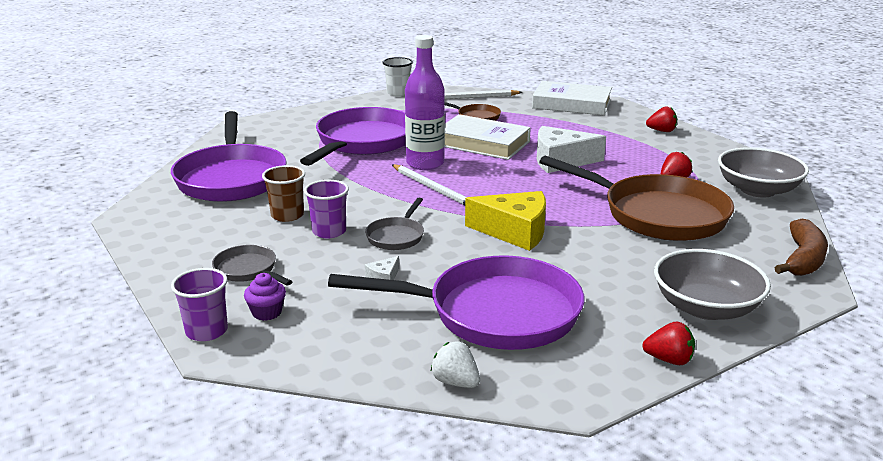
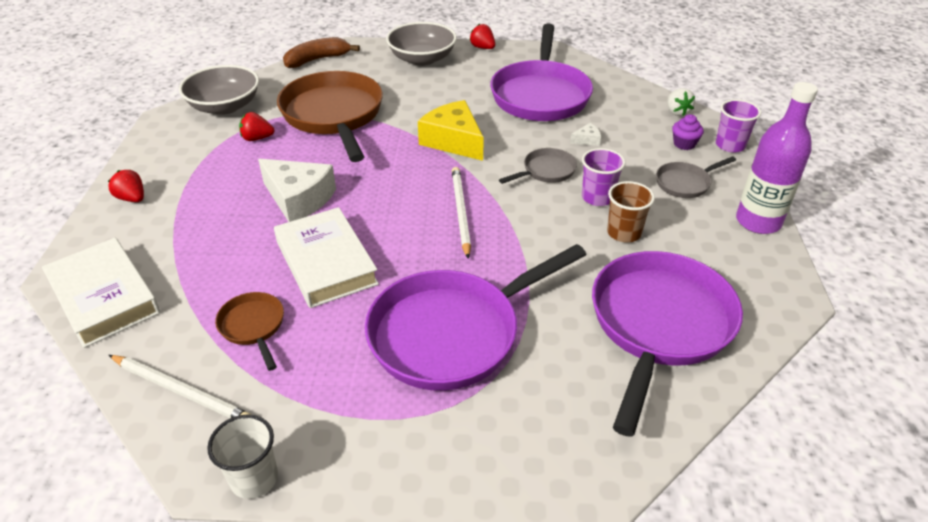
camera: 145 degrees left, 15 degrees up
(248, 270) = (685, 183): grey pan -> grey pan turned 75 degrees clockwise
(425, 163) = (427, 254): purple bottle -> purple bottle (758, 222)
(455, 382) = (598, 73): white strawberry -> white strawberry (677, 112)
(494, 313) = (540, 95): purple pan -> purple pan turned 120 degrees counterclockwise

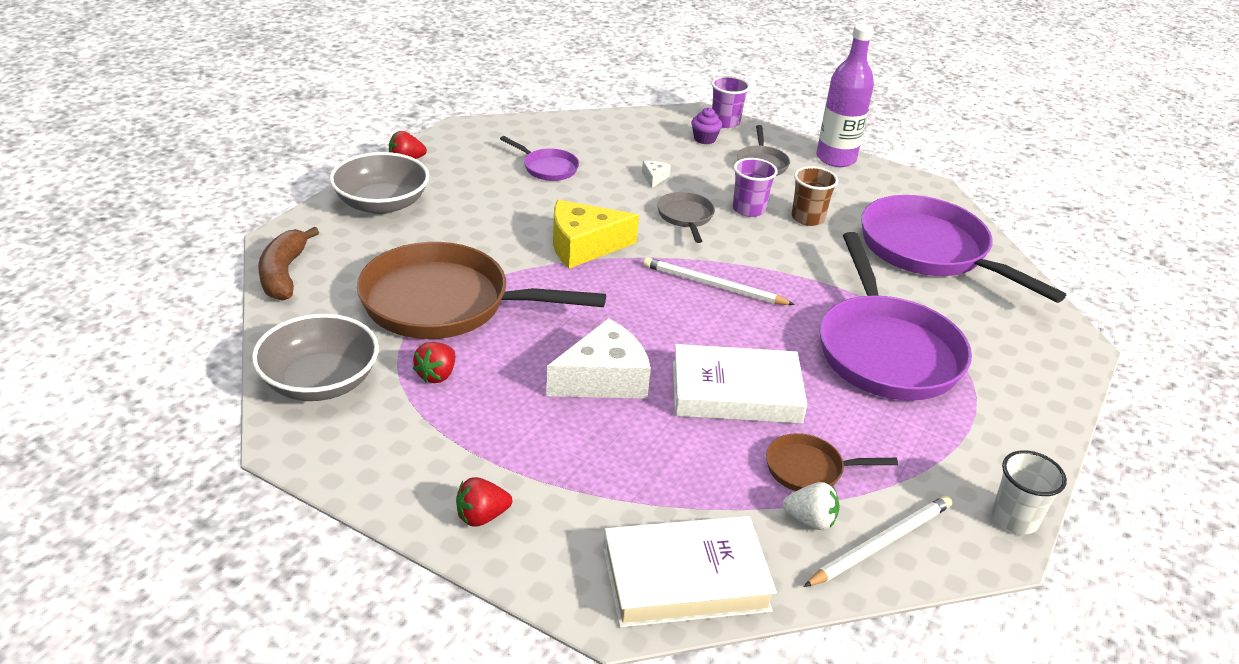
camera: 65 degrees left, 5 degrees down
(540, 95) = (547, 168): purple pan -> purple pan, size x0.46
(677, 112) = (651, 120): white strawberry -> white strawberry (810, 520)

